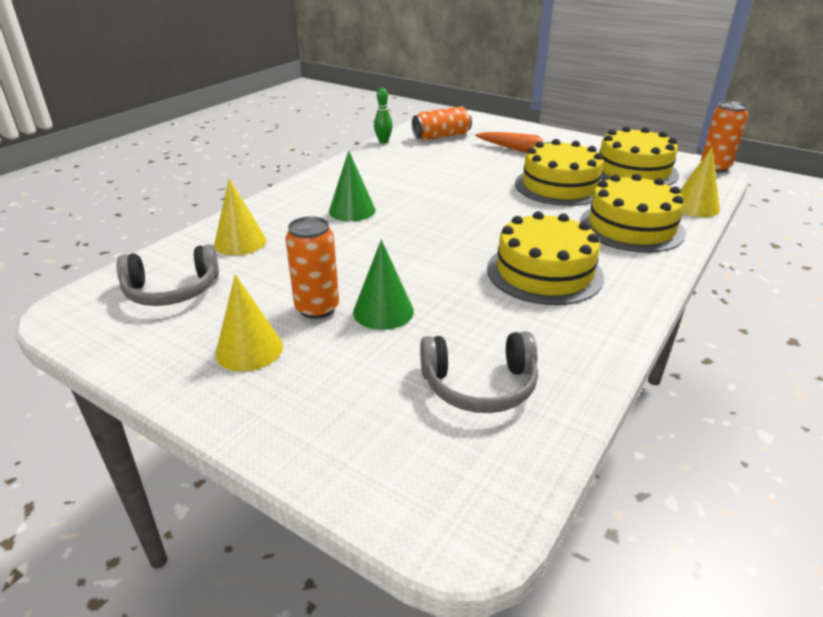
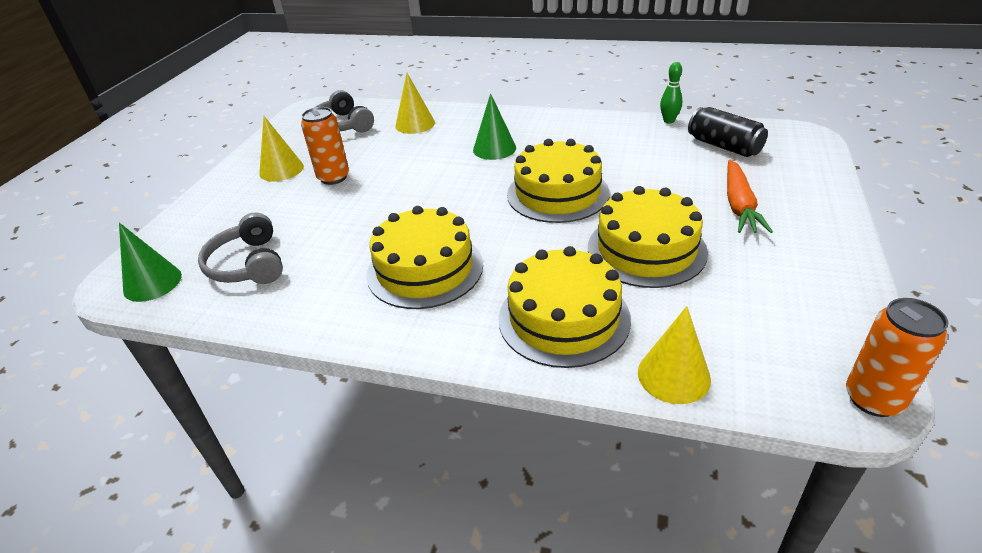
camera: 75 degrees right, 5 degrees up
(383, 311) = (336, 203): green cone -> green cone (152, 283)
(441, 136) = (724, 146): orange can -> black can
(633, 171) = (761, 305): yellow cake -> yellow cake (557, 193)

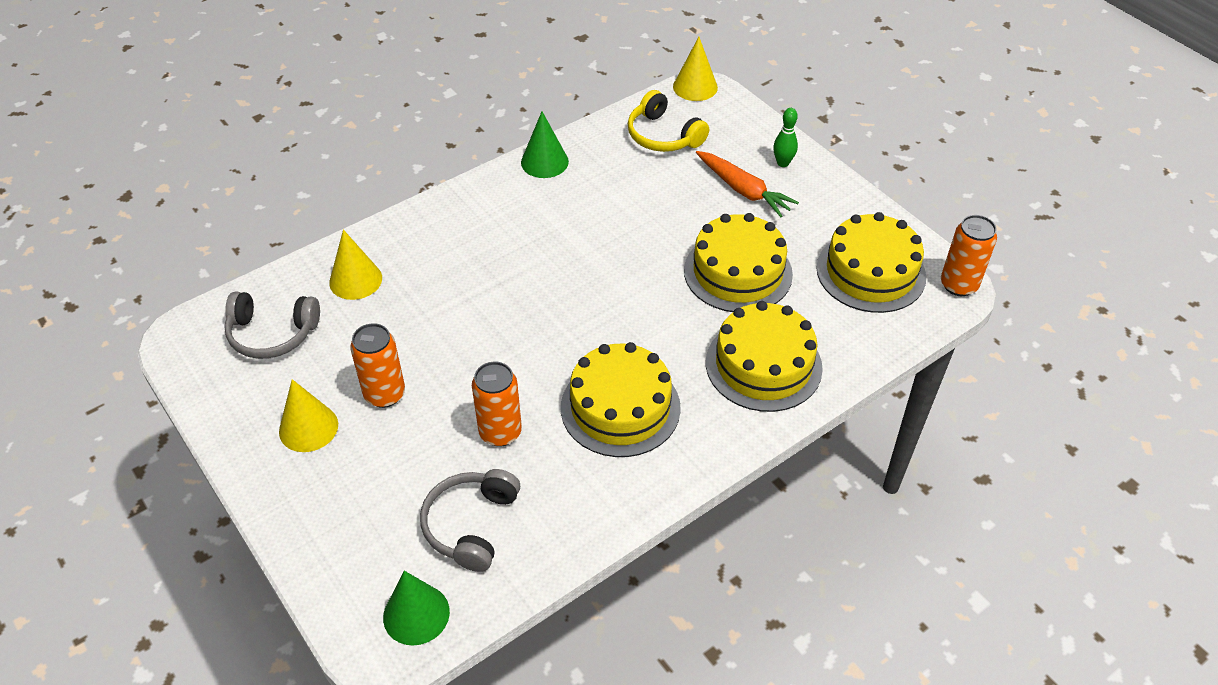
camera: 55 degrees left, 10 degrees up
(248, 264) = (471, 525): grey headphones -> grey headphones turned 90 degrees clockwise
(344, 232) = (500, 432): none -> orange can
(494, 148) = (486, 257): green cone -> green cone (544, 162)
(557, 193) = (610, 267): yellow cake -> yellow cake (870, 272)
(669, 121) = (587, 131): green bowling pin -> green bowling pin (783, 163)
(673, 375) = (866, 350): yellow cone -> yellow cone (695, 87)
(724, 146) = (663, 135): black can -> yellow headphones

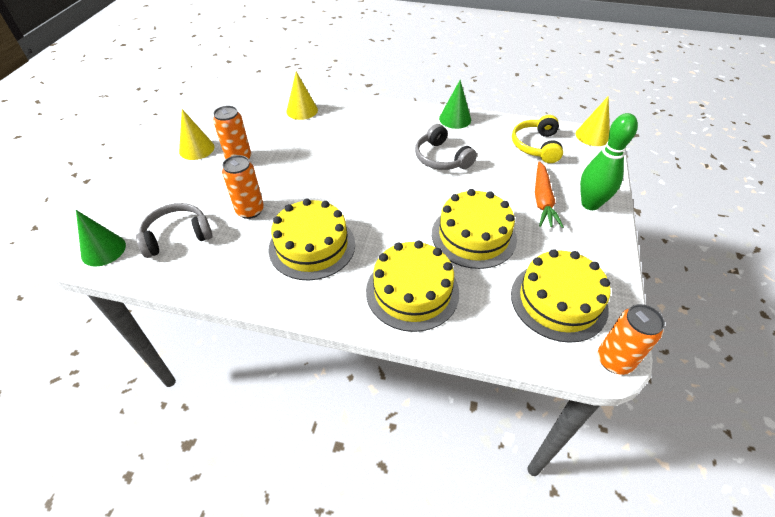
camera: 50 degrees right, 0 degrees up
(272, 333) = (244, 108): grey headphones -> grey headphones (441, 158)
(783, 163) = (590, 204): green bowling pin -> green bowling pin, size x1.88

